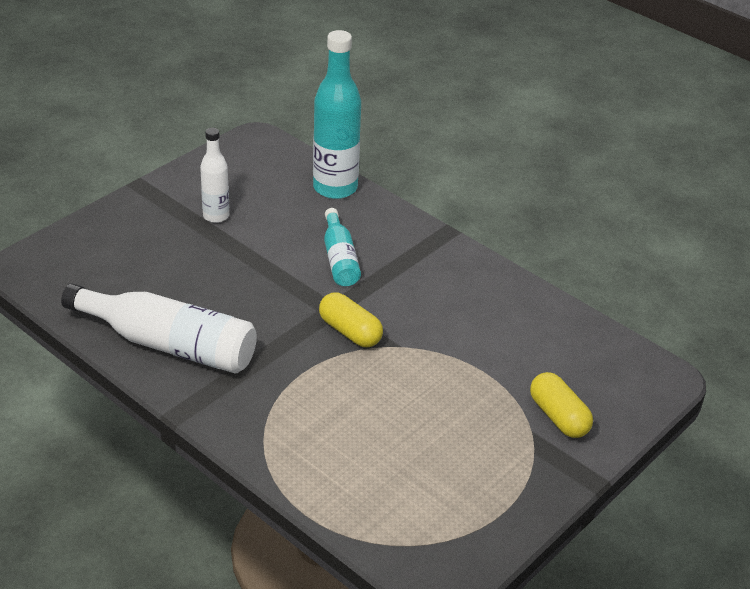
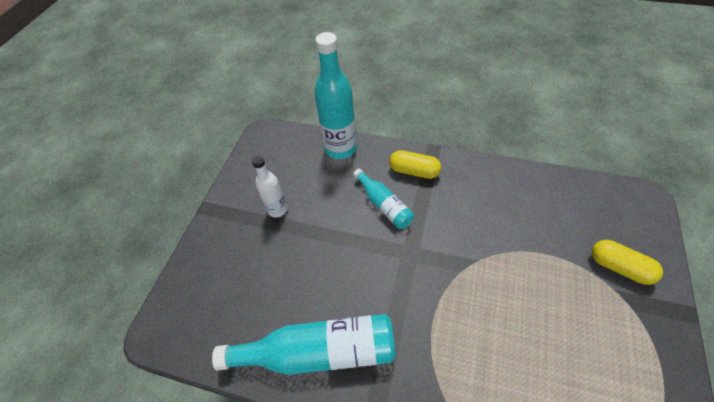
camera: 20 degrees left, 15 degrees up
(169, 344) = (319, 352): white bottle -> turquoise bottle
(350, 331) = (436, 266): yellow capsule -> yellow capsule (414, 171)

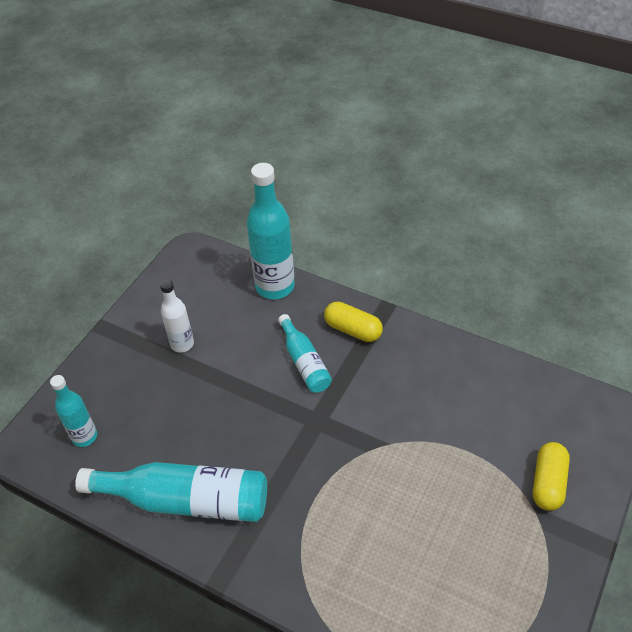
camera: 10 degrees right, 5 degrees down
(211, 310) = (84, 436): none -> turquoise bottle
(619, 267) = (548, 483): yellow capsule -> yellow capsule turned 60 degrees clockwise

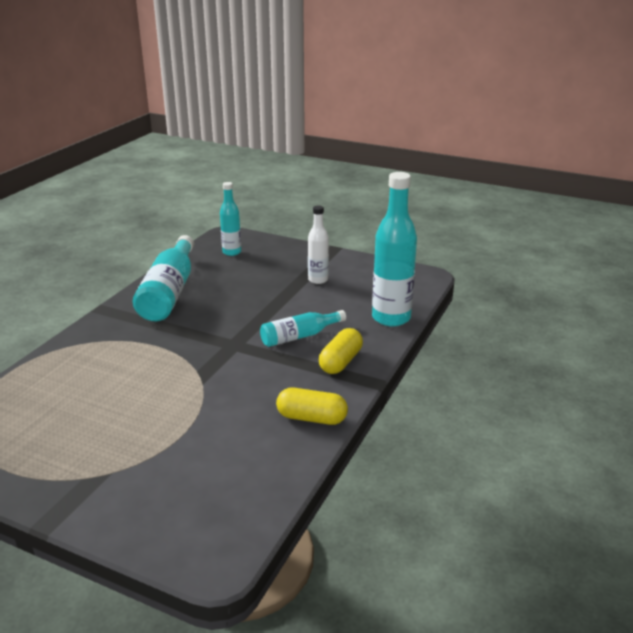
camera: 85 degrees right, 20 degrees down
(548, 483) = (133, 487): yellow capsule -> yellow capsule (312, 418)

